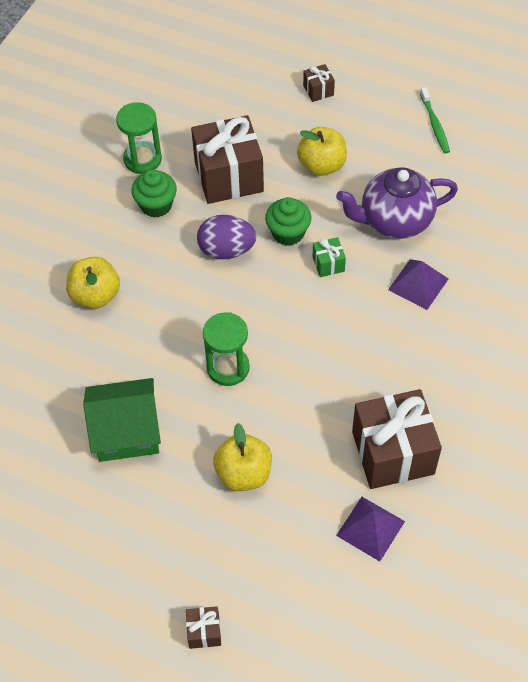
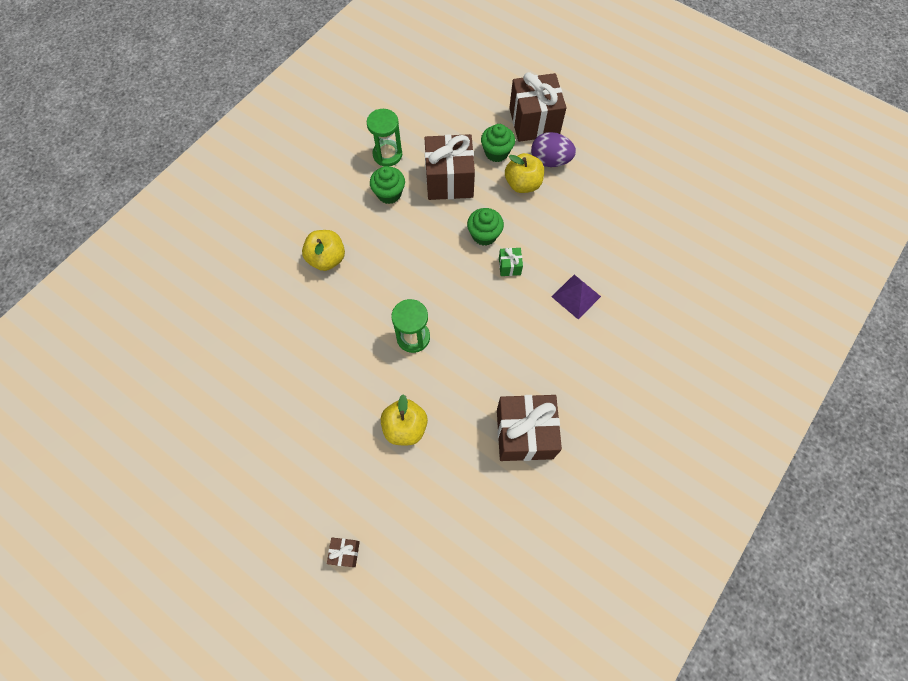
camera: 10 degrees right, 10 degrees up
(127, 431) = (325, 374): green house -> none
(226, 250) = (434, 240): purple egg -> purple egg (550, 161)
(280, 134) = (496, 152): none -> green cupcake
(318, 90) = (534, 122): brown gift -> brown gift, size x2.30
(370, 528) = (493, 493): purple pyramid -> none
(394, 221) = (569, 240): purple teapot -> none
(434, 125) = (618, 166): green toothbrush -> none

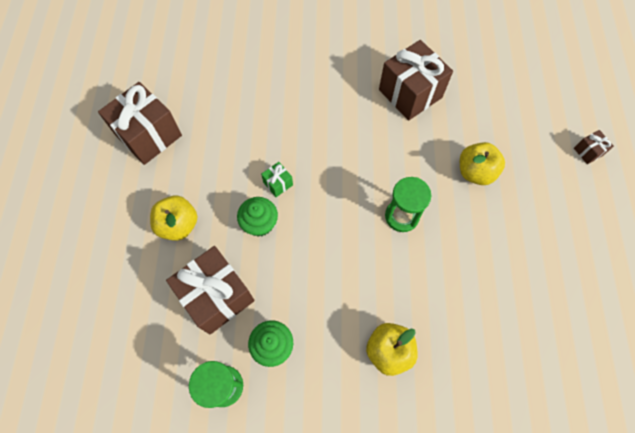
camera: 125 degrees left, 0 degrees up
(496, 152) = (153, 272): green cupcake -> none
(534, 122) = (89, 261): brown gift -> brown gift (149, 135)
(550, 161) = (134, 217): purple egg -> none
(576, 296) = (270, 120): purple pyramid -> none

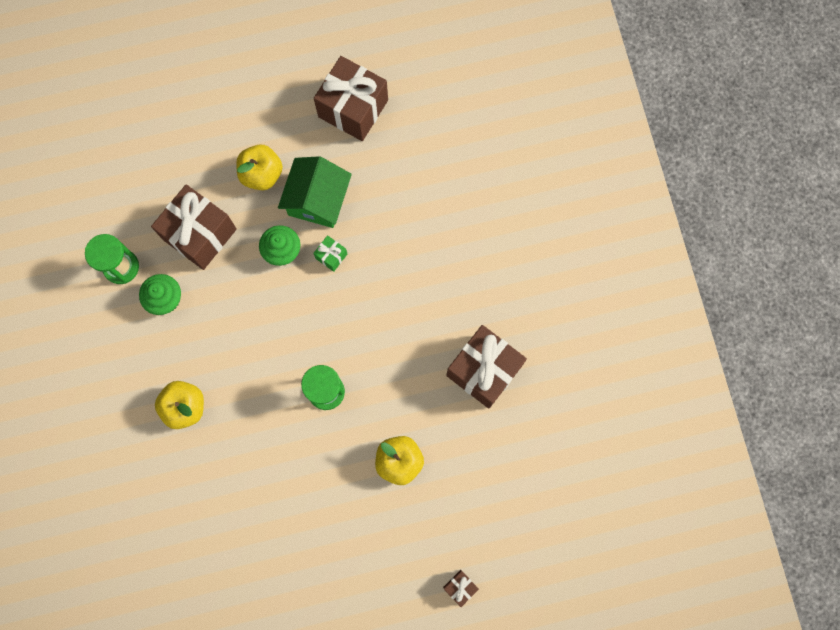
camera: 75 degrees right, 10 degrees up
(222, 183) = (317, 200): none -> green house

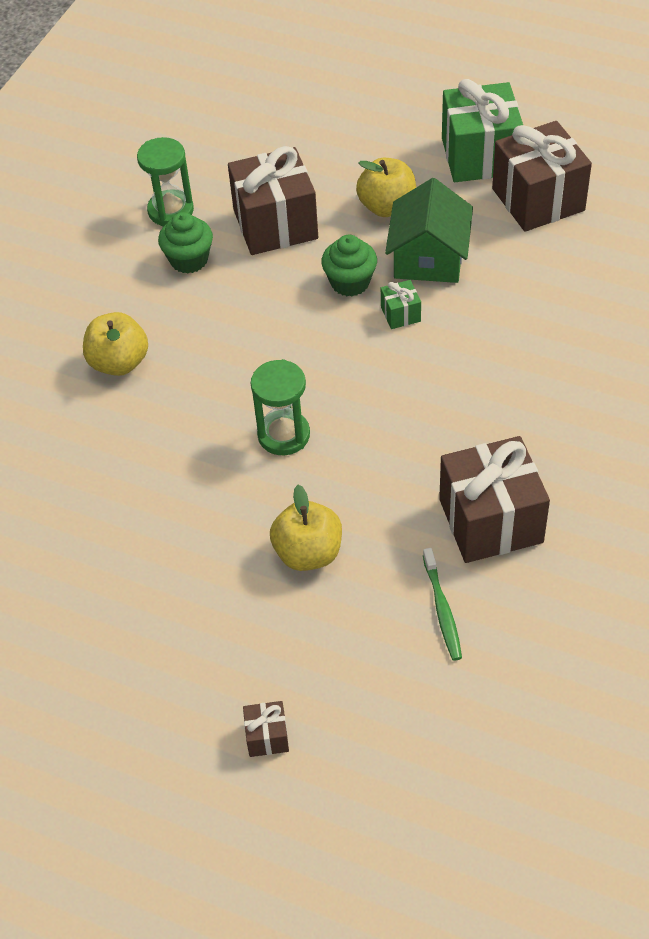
camera: 40 degrees right, 25 degrees down
(291, 93) = (480, 156): none -> green gift
(317, 200) = (429, 257): green house -> green house turned 45 degrees counterclockwise
(496, 446) = (442, 609): none -> green toothbrush

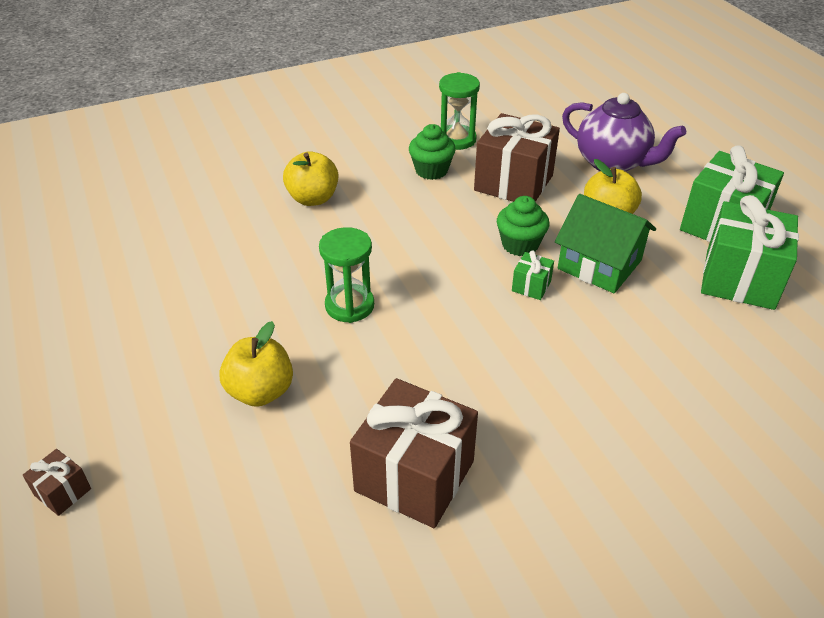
camera: 40 degrees right, 10 degrees down
(334, 147) = (612, 163): none -> purple teapot
(429, 257) = (599, 264): green house -> green house turned 75 degrees clockwise
(442, 609) = (292, 511): green toothbrush -> none
(538, 199) = (739, 279): brown gift -> green gift

